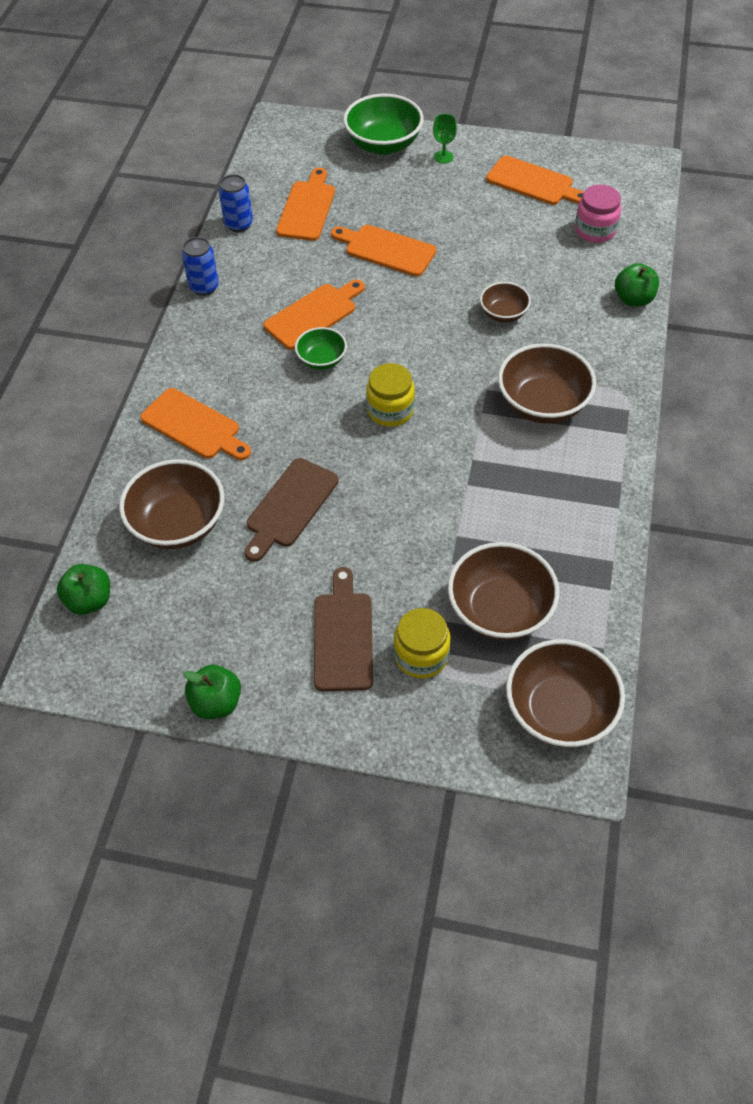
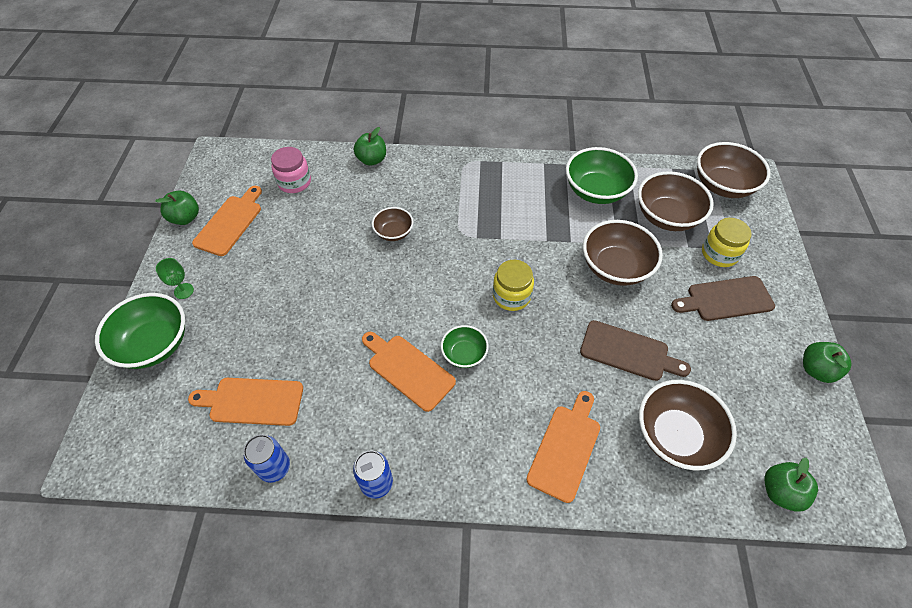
camera: 100 degrees left, 0 degrees up
(386, 249) = (317, 322): orange cutting board -> none
(542, 404) = (484, 204): brown bowl -> brown bowl (615, 267)
(544, 150) = (185, 218): none -> green apple
(559, 533) = (596, 191): none -> green bowl

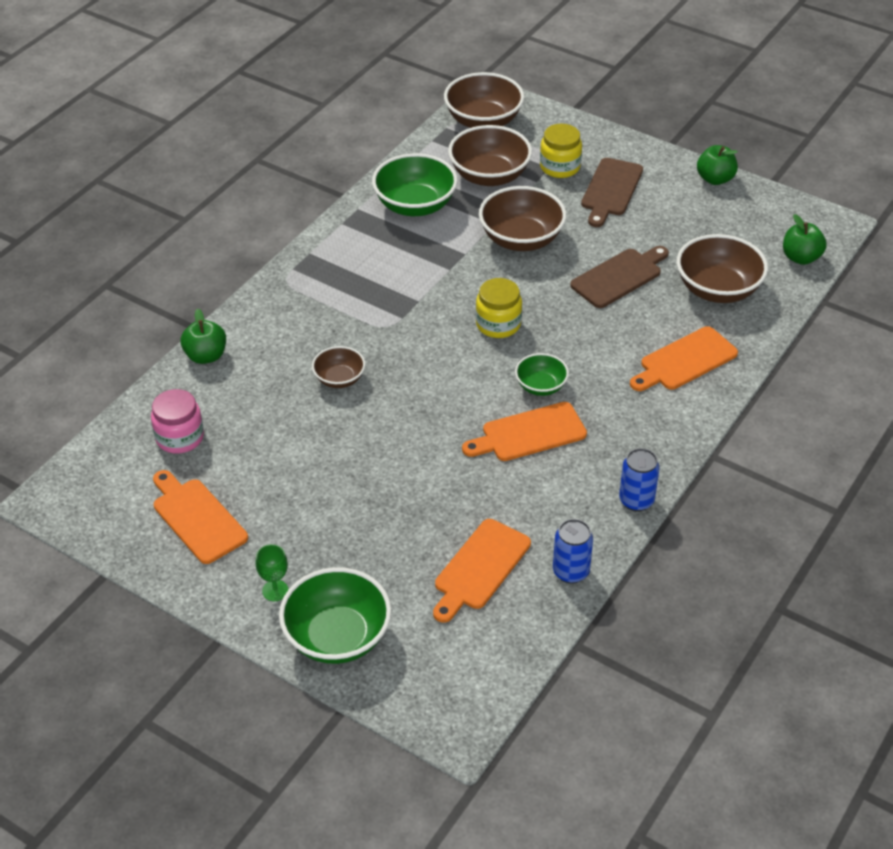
camera: 60 degrees left, 10 degrees down
(185, 218) = (149, 560): green apple -> none
(565, 448) = (685, 361): orange cutting board -> orange cutting board turned 90 degrees counterclockwise

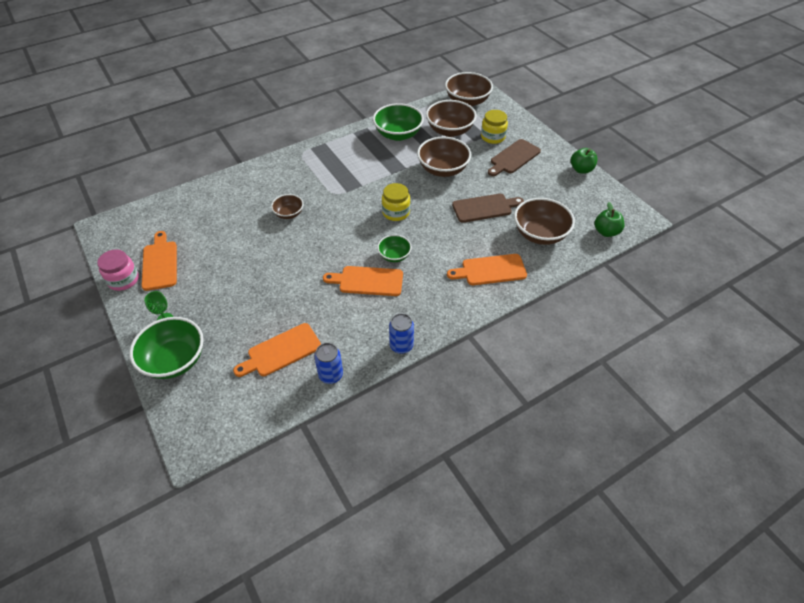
camera: 25 degrees right, 5 degrees up
(180, 437) = (186, 217): pink jar -> pink jar (123, 280)
(206, 356) = (233, 179): green apple -> none

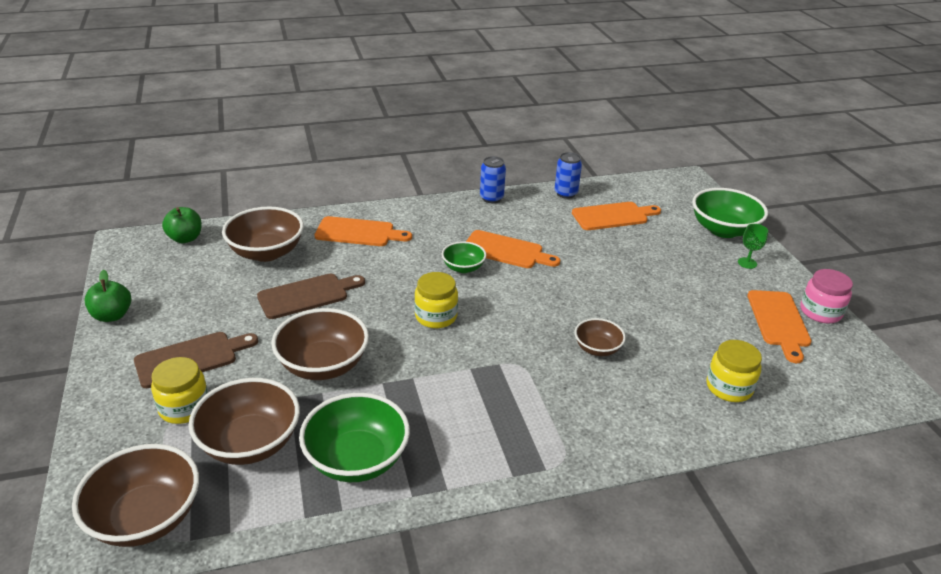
camera: 165 degrees left, 15 degrees down
(209, 207) = (729, 387): none -> yellow jar
(484, 208) = (307, 295): brown cutting board -> brown cutting board turned 150 degrees clockwise

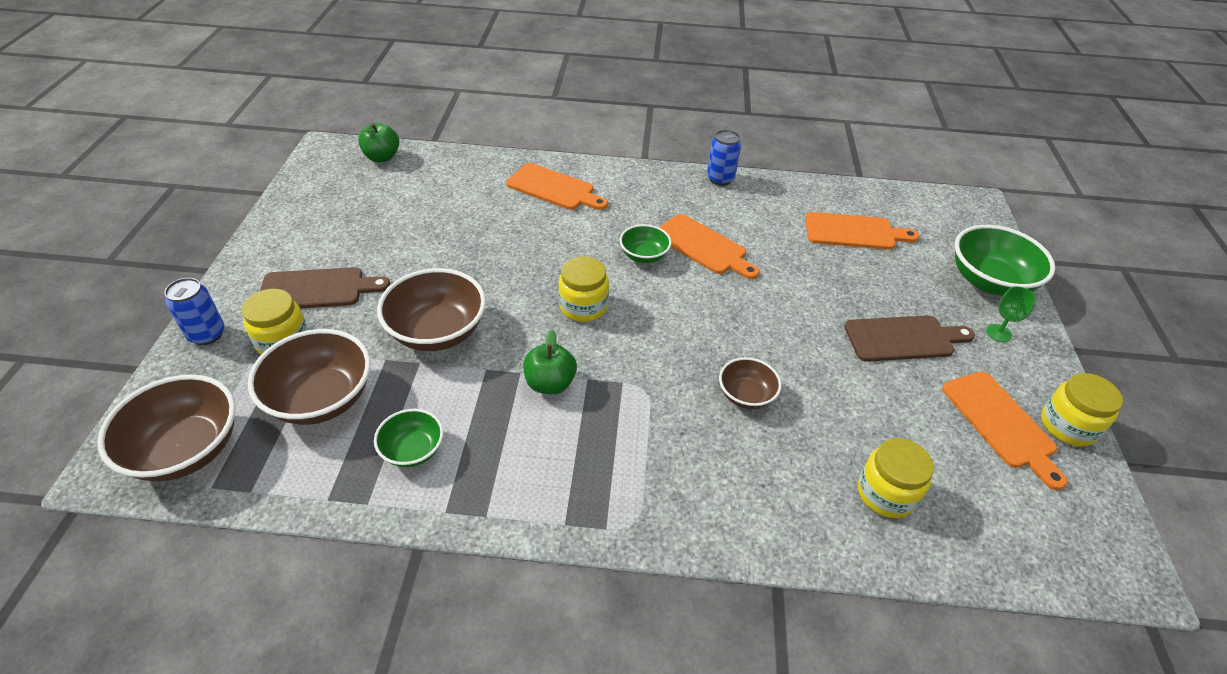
camera: 20 degrees right, 10 degrees up
(112, 315) = (273, 224): green apple -> green apple (550, 383)
(266, 252) = (450, 190): brown bowl -> none
(307, 295) = (464, 248): brown cutting board -> brown cutting board (903, 339)
(357, 459) = (413, 450): green bowl -> green bowl, size x0.56
(565, 193) = (811, 191): blue can -> blue can (207, 334)
(778, 321) = (1001, 423): orange cutting board -> orange cutting board turned 45 degrees counterclockwise
(820, 312) = (1067, 426): pink jar -> yellow jar

